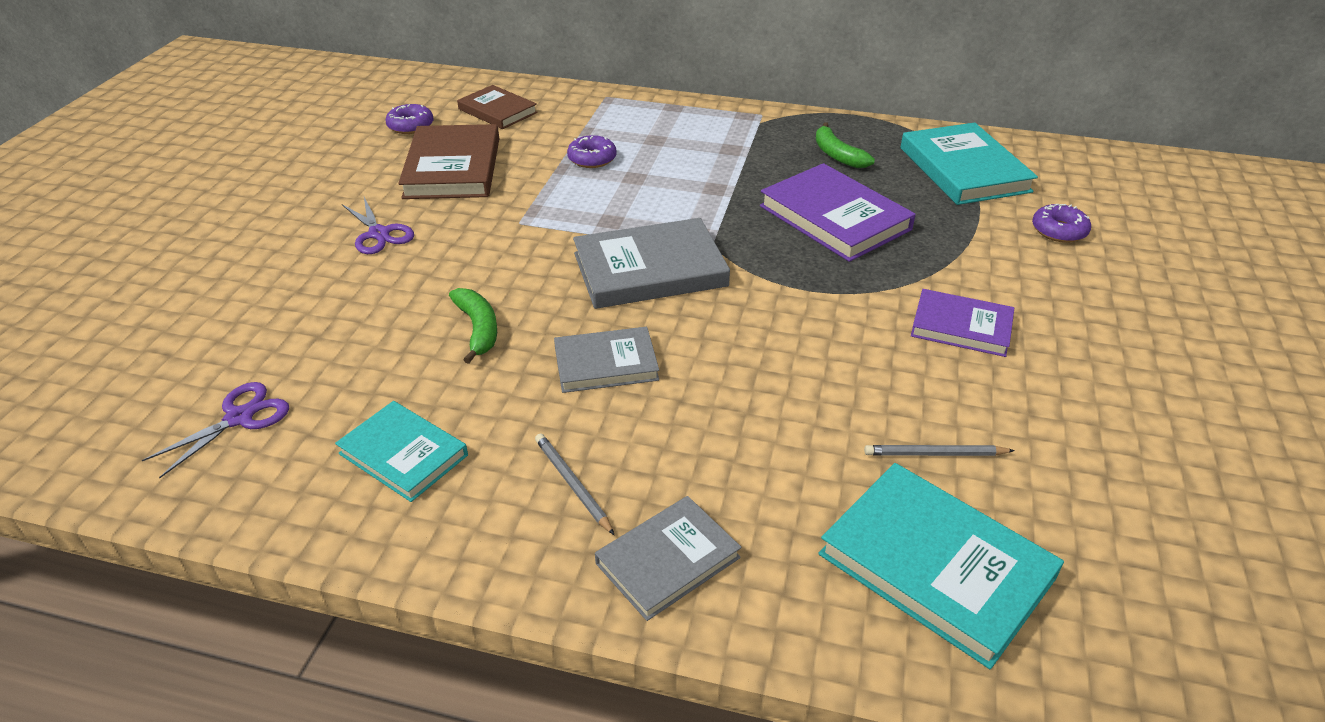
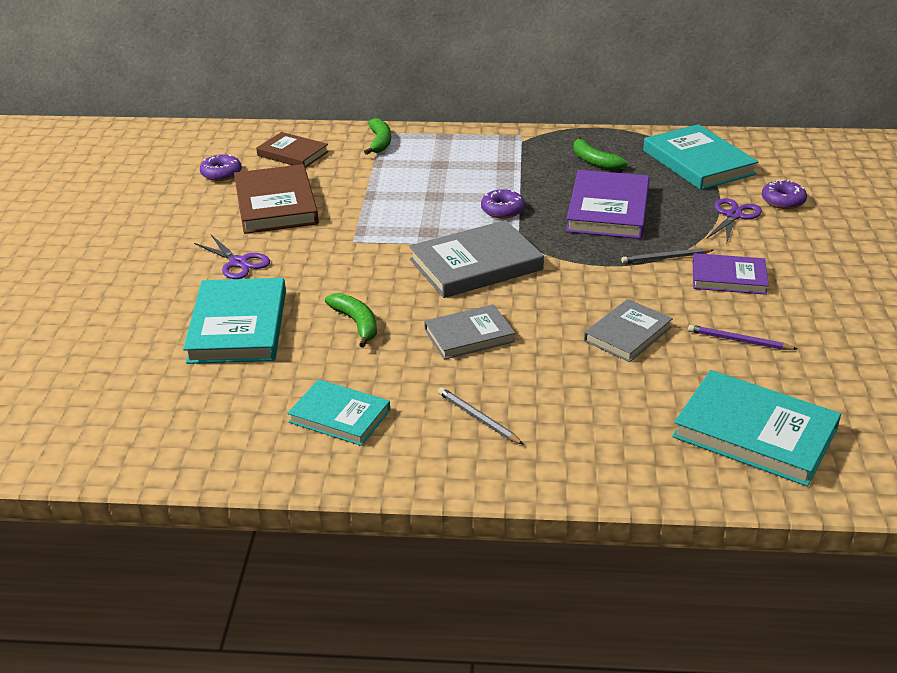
camera: 10 degrees left, 5 degrees down
(239, 418) = (195, 409): purple scissors -> purple scissors (733, 216)
(341, 314) = (238, 326): none -> turquoise book
(592, 159) = (392, 185): purple donut -> purple donut (502, 210)
(598, 107) = (380, 142): none -> green banana
(667, 560) = (567, 455): grey book -> grey book (627, 334)
(834, 218) = (608, 210): purple book -> purple book turned 60 degrees clockwise
(935, 454) = (734, 364): grey pencil -> grey pencil (665, 258)
(950, 419) = (739, 341): none -> purple pencil

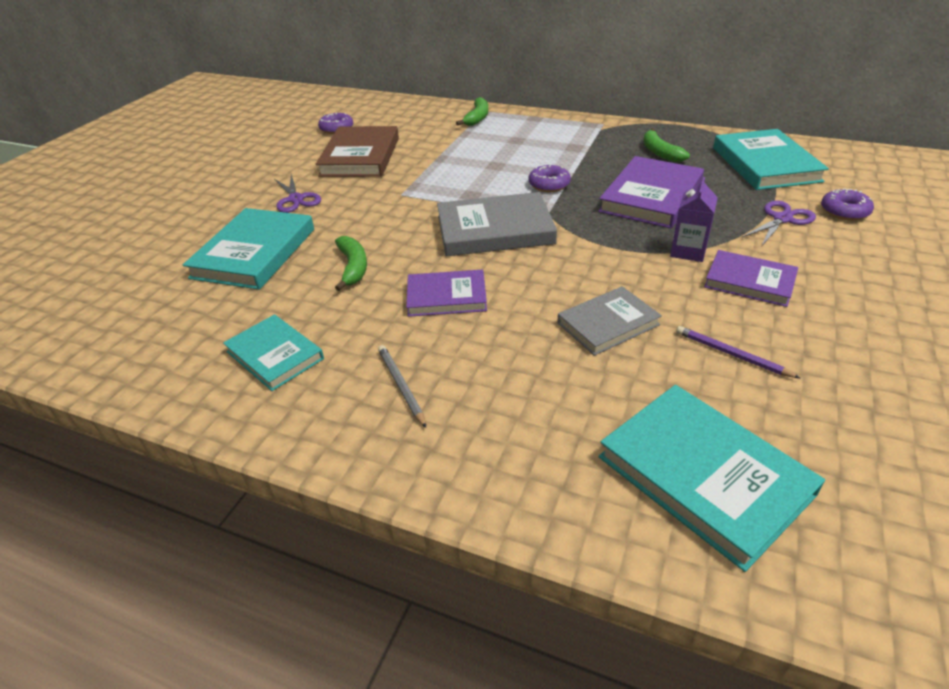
camera: 20 degrees right, 5 degrees up
(292, 154) = (402, 120): brown book -> none
(469, 335) = (446, 297): grey book -> purple book
(665, 258) = (688, 251): grey pencil -> purple carton

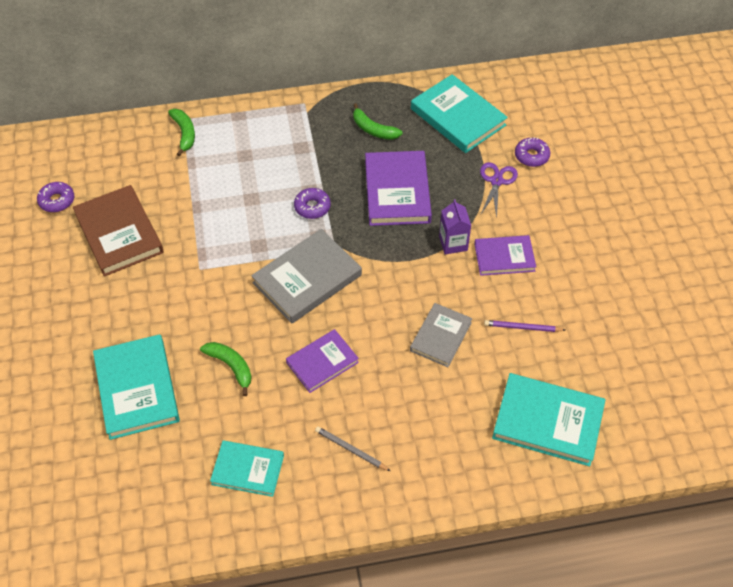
camera: 35 degrees left, 15 degrees up
(296, 199) = (111, 313): purple scissors -> none

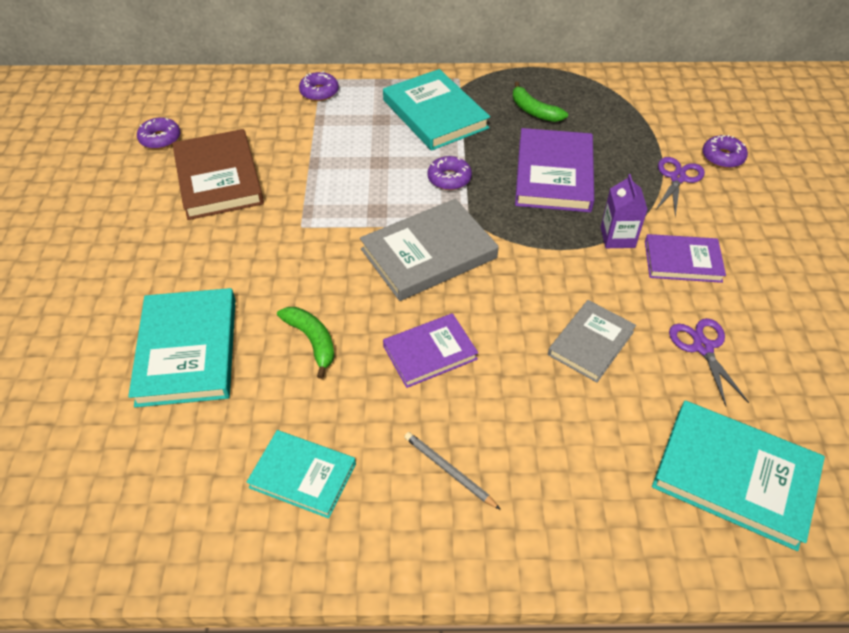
camera: 10 degrees right, 5 degrees down
(184, 133) = (319, 92): green banana -> purple donut
(457, 117) = (635, 109): turquoise book -> turquoise book (435, 114)
(522, 327) = (703, 347): purple pencil -> purple scissors

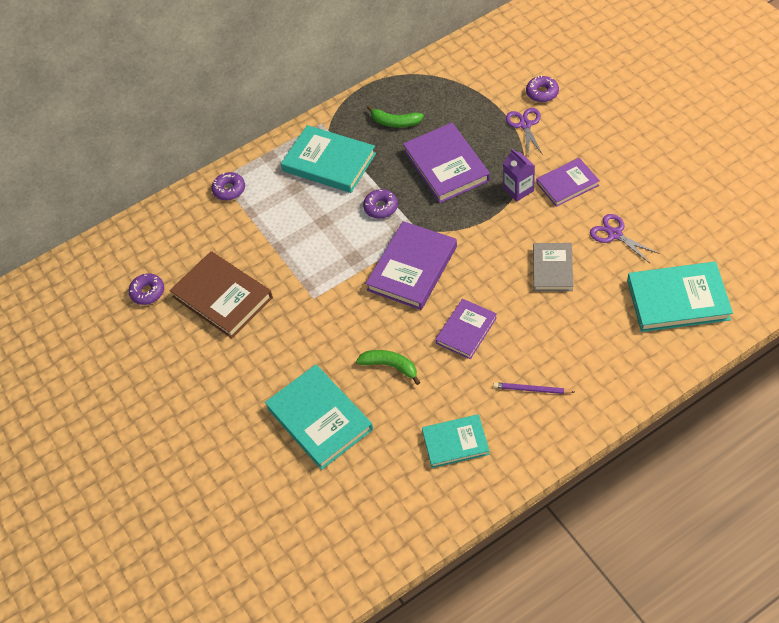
camera: 25 degrees left, 5 degrees up
(429, 254) = (412, 268): grey book -> purple book
(449, 471) = (531, 389): grey pencil -> purple pencil

